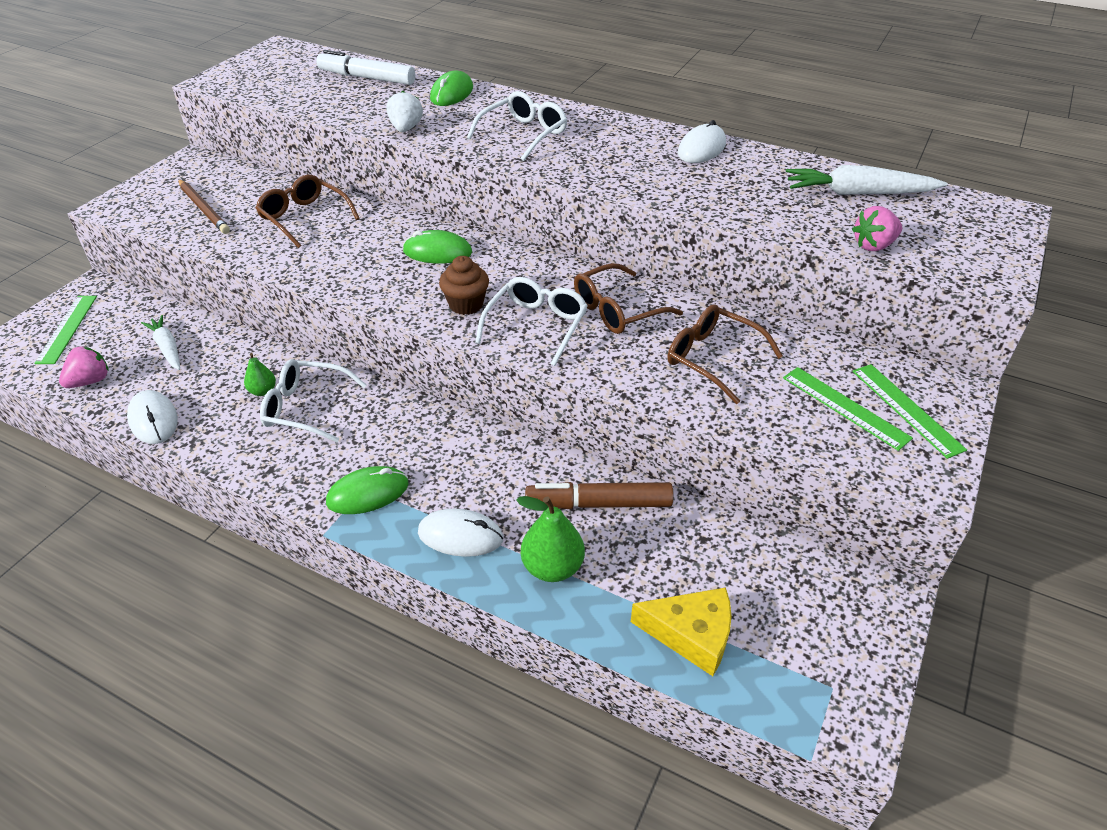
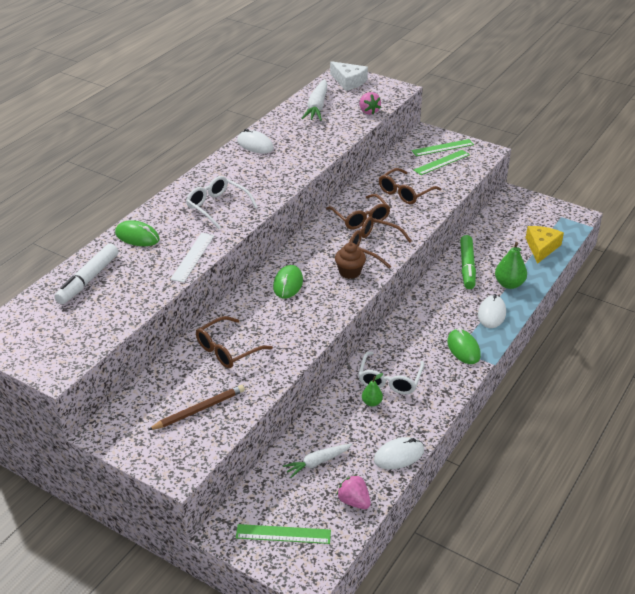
camera: 85 degrees left, 5 degrees down
(406, 129) = (193, 257): white strawberry -> white ruler
(536, 326) = (373, 246): white glasses -> brown glasses
(598, 504) = (467, 267): brown marker -> green marker
(980, 220) = (348, 81): none -> white cheese

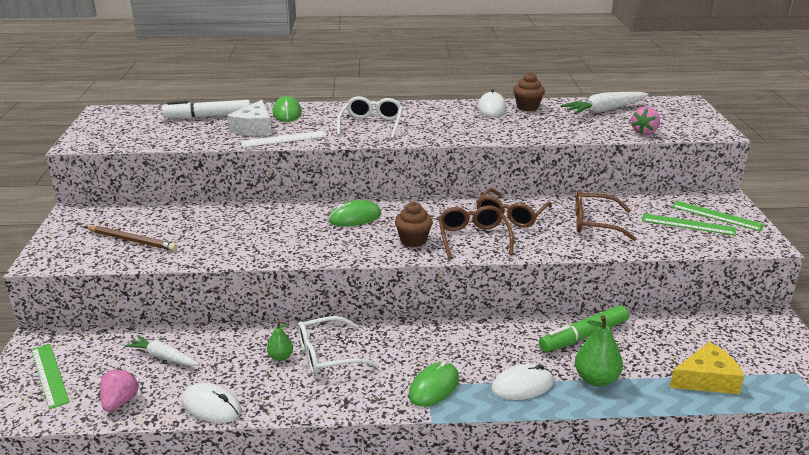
camera: 55 degrees right, 10 degrees down
(227, 350) = (226, 224): brown glasses -> none
(273, 130) = (527, 107): none -> brown cupcake
(348, 81) = (678, 108): white cheese -> white cheese (254, 128)

